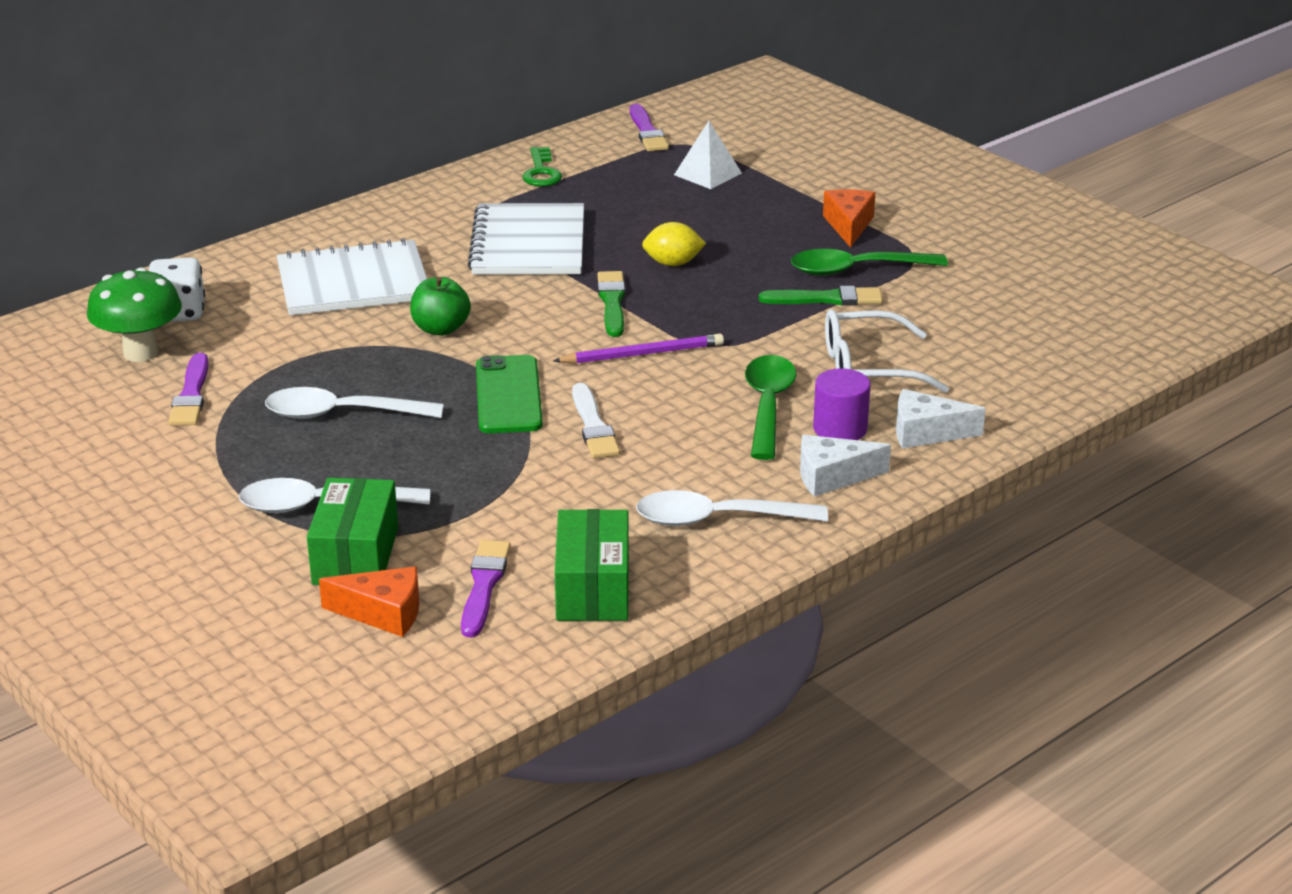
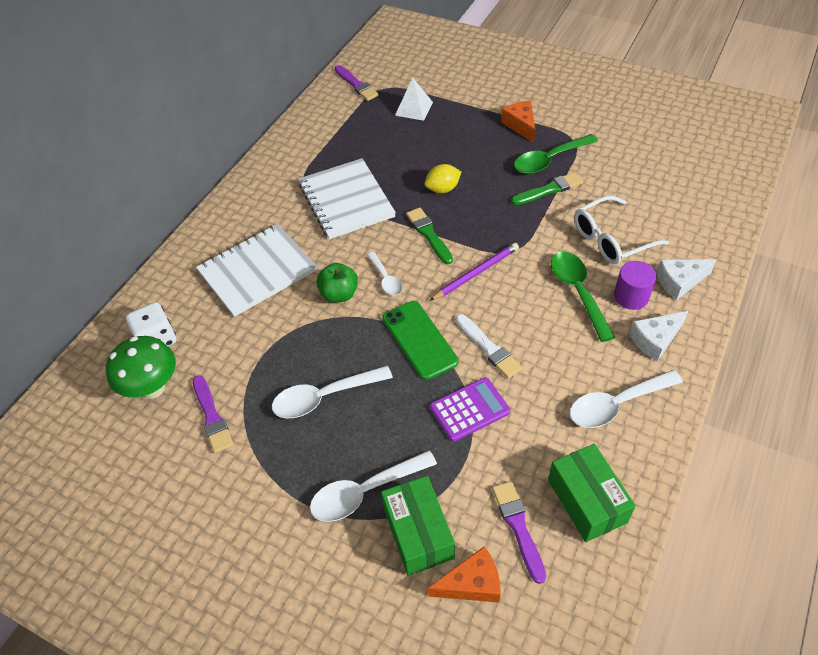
camera: 20 degrees left, 20 degrees up
(515, 330) = (386, 279): none -> white spoon
(516, 472) = (469, 409): none -> purple calculator
(541, 172) = (315, 137): green key -> none

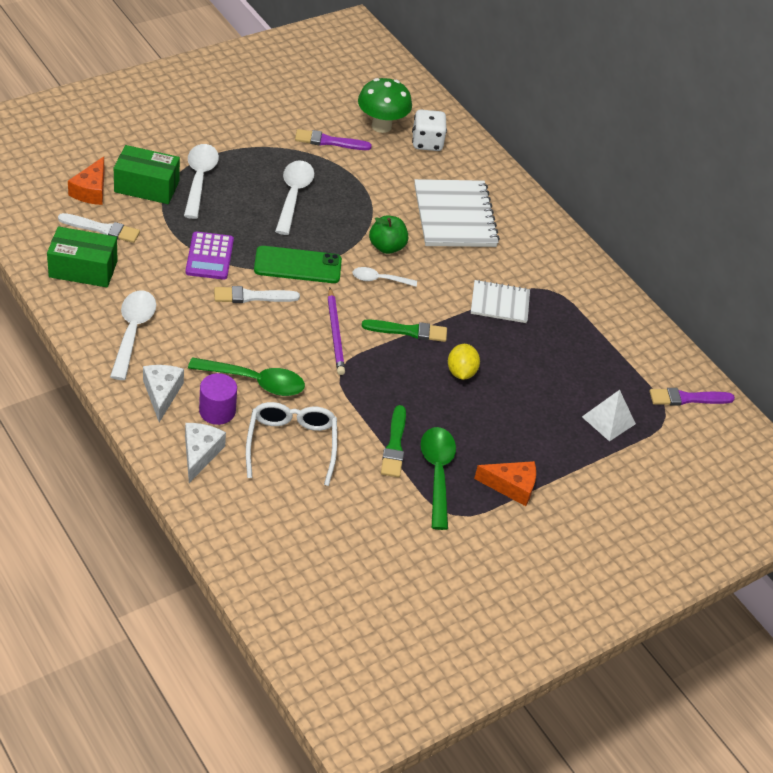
camera: 110 degrees right, 5 degrees down
(346, 200) = (499, 303): white notebook -> white notebook, size x0.59
(518, 527) = (102, 229): purple brush -> white brush

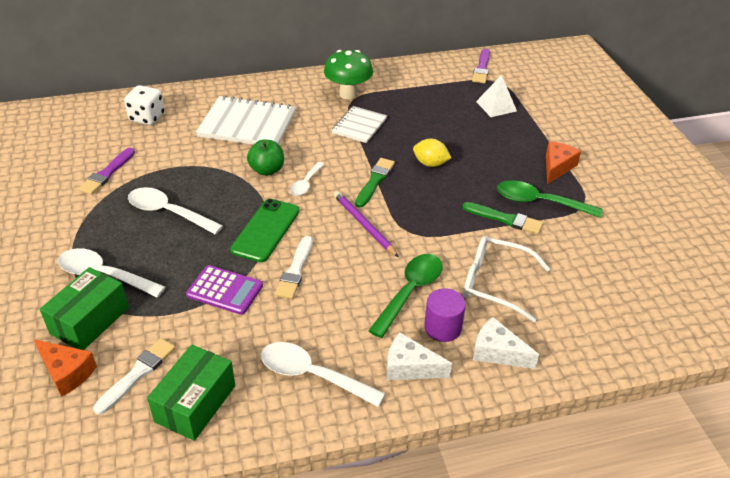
camera: 65 degrees left, 5 degrees down
(335, 334) = (364, 225): purple pencil -> purple pencil turned 135 degrees counterclockwise
(381, 126) = (107, 138): green mushroom -> green mushroom (348, 94)

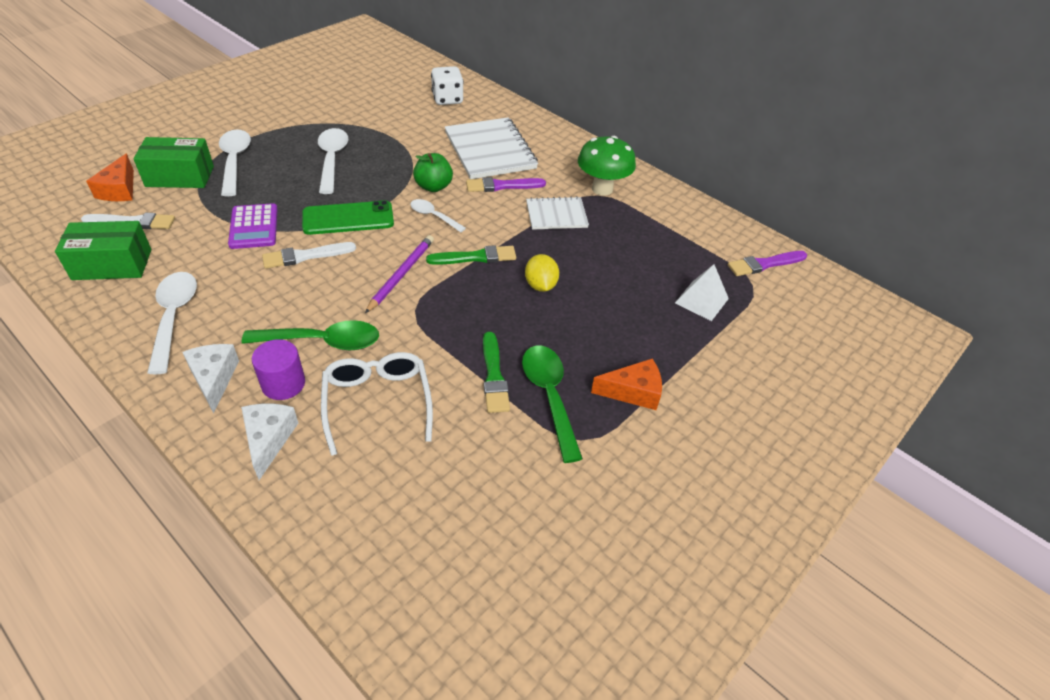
camera: 55 degrees right, 5 degrees up
(107, 173) = (357, 112): purple brush -> purple brush (502, 186)
(306, 184) = (433, 216): white spoon -> white spoon turned 45 degrees clockwise

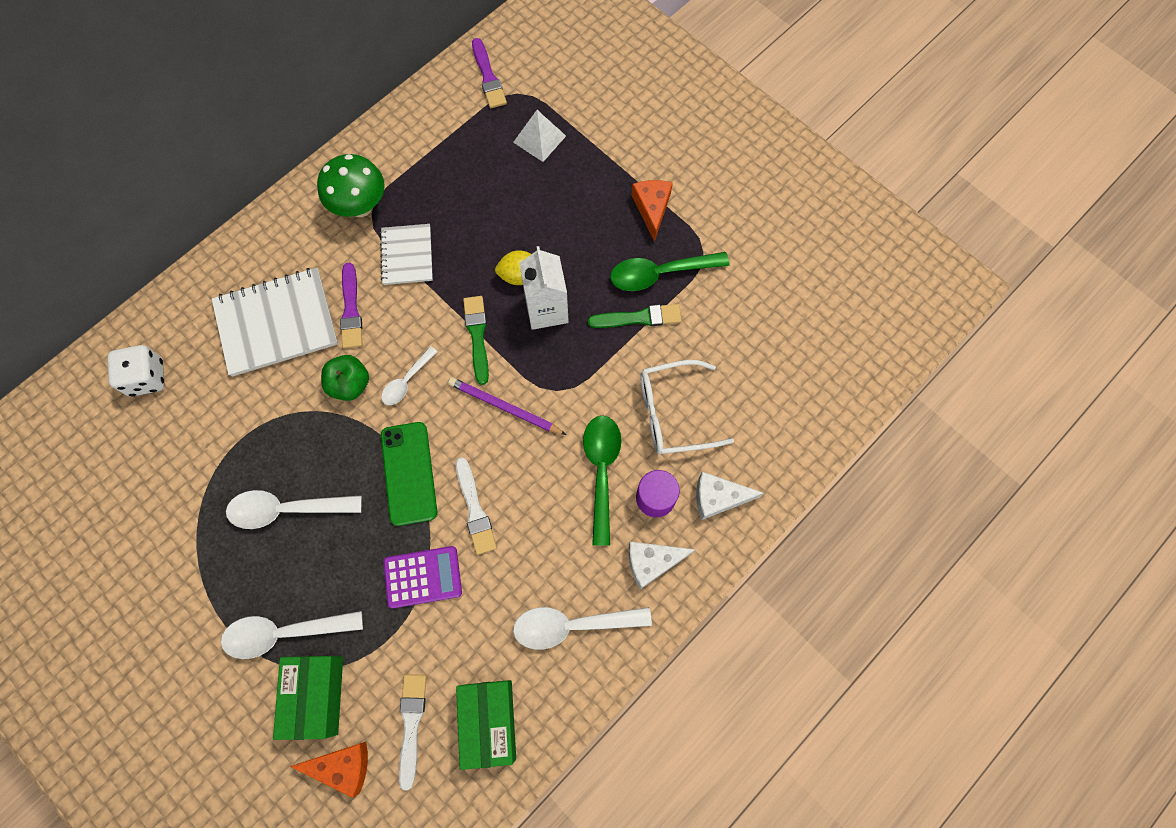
camera: 85 degrees left, 25 degrees up
(503, 304) = (546, 309): none -> white carton

